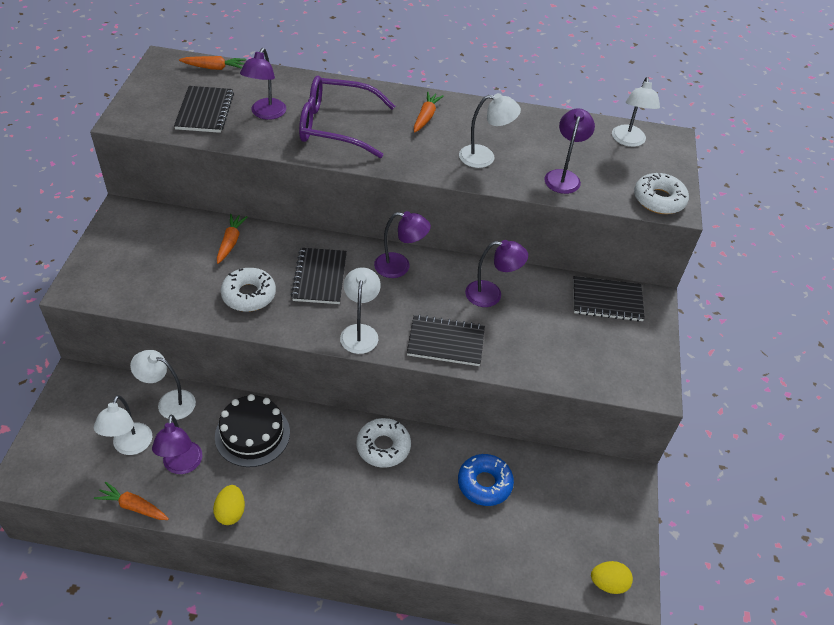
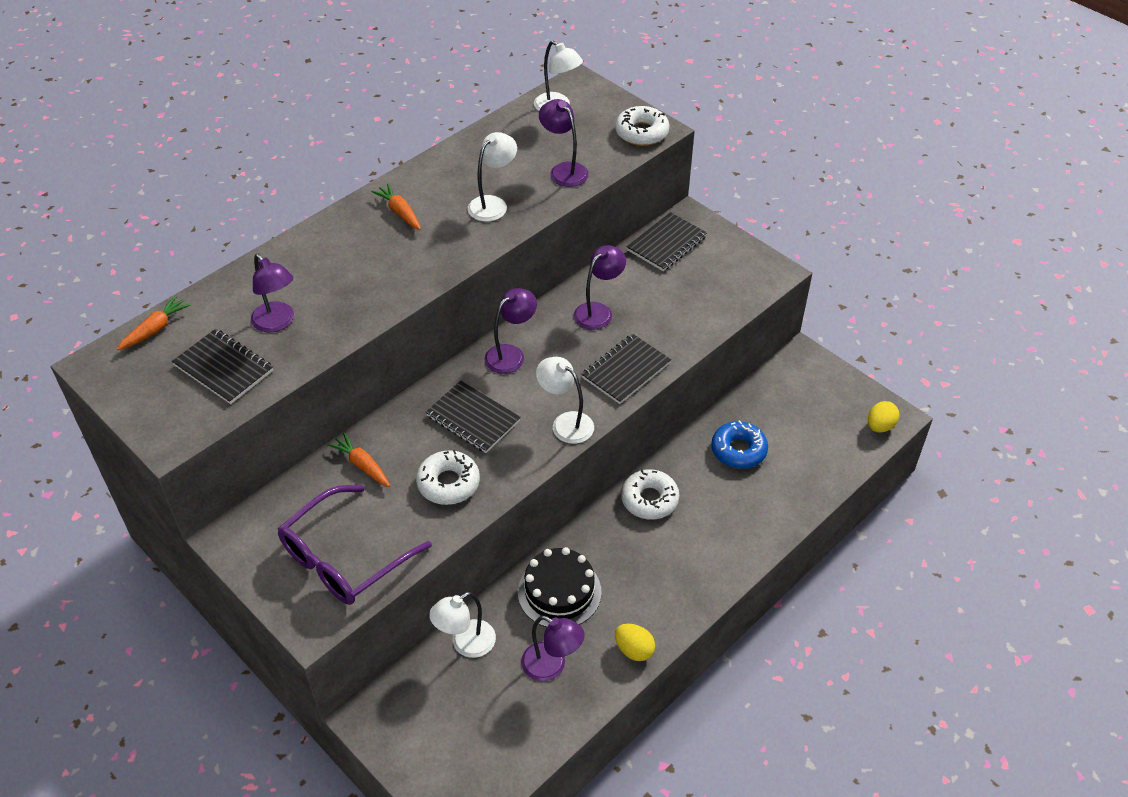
camera: 50 degrees left, 0 degrees up
(130, 446) = (494, 701): white lamp -> none
(133, 506) = (570, 728): orange carrot -> none
(336, 126) = (350, 280): purple glasses -> purple glasses (344, 558)

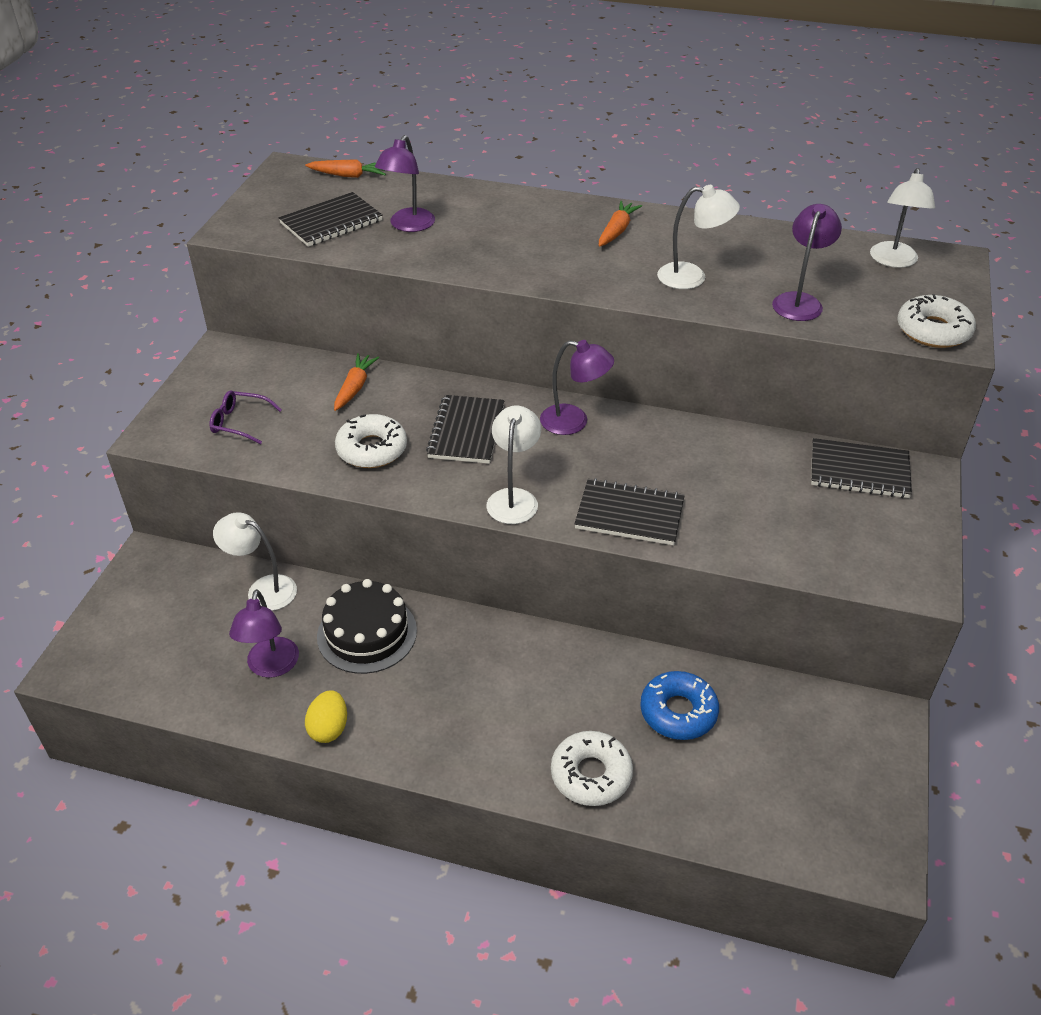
camera: 60 degrees right, 5 degrees down
(223, 368) = (331, 222): black notebook -> black notebook turned 45 degrees clockwise
(344, 558) = (239, 422): purple glasses -> purple glasses, size x0.47
(598, 311) = (696, 459): purple lamp -> none
(649, 499) = (541, 657): white donut -> white donut (591, 774)
(880, 426) = (850, 855): yellow egg -> none

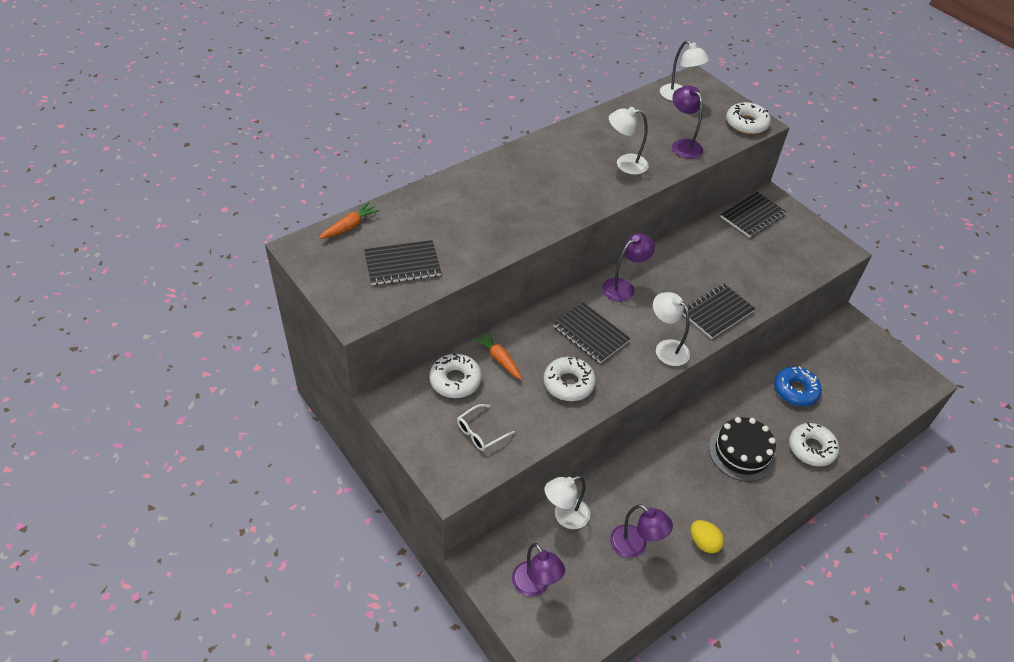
camera: 55 degrees left, 5 degrees up
(239, 422) = (480, 432): purple glasses -> white glasses
(294, 375) = (455, 380): none -> white donut
(331, 222) = (402, 264): black notebook -> black notebook turned 75 degrees clockwise
(367, 633) = (644, 485): black cake -> black cake (742, 452)
(408, 226) = (447, 234): purple lamp -> purple lamp (535, 586)
(617, 231) = (549, 161): orange carrot -> none
(692, 277) = (625, 164): white lamp -> white lamp turned 135 degrees counterclockwise

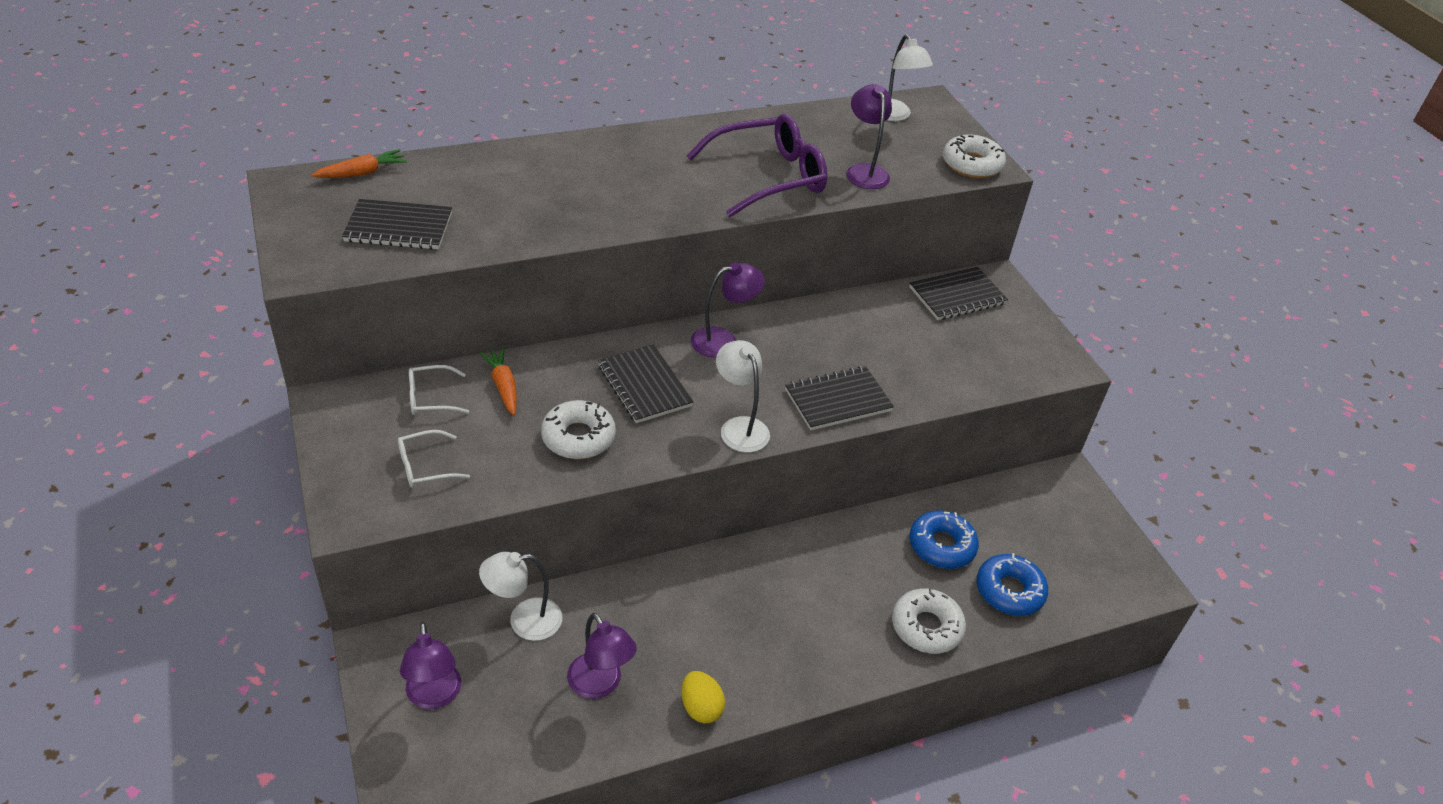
camera: 15 degrees right, 5 degrees down
(455, 380) = (430, 398): white donut -> white glasses
(625, 164) = (769, 177): white lamp -> purple glasses
(742, 452) = (819, 605): black cake -> none
(848, 410) = (1009, 591): none -> blue donut

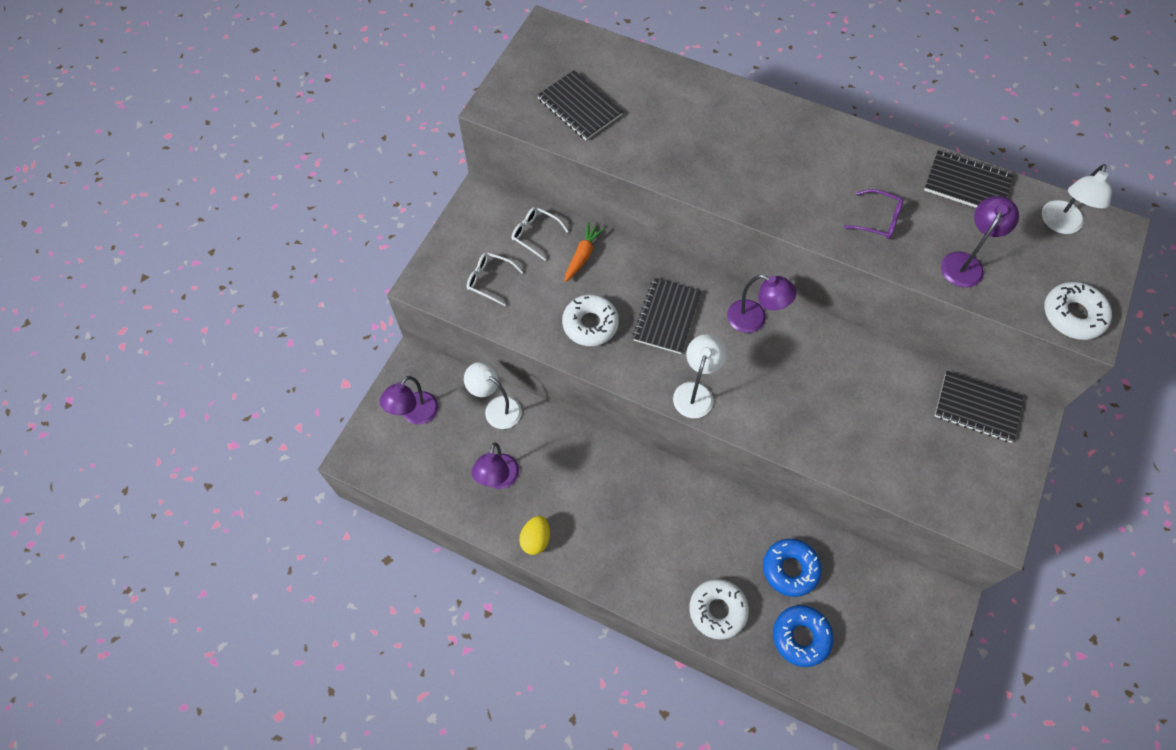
camera: 50 degrees right, 20 degrees up
(362, 173) = (599, 47): orange carrot -> none
(769, 177) = (878, 220): purple glasses -> purple glasses, size x0.47
(838, 400) = (783, 423): black notebook -> black notebook (967, 184)

